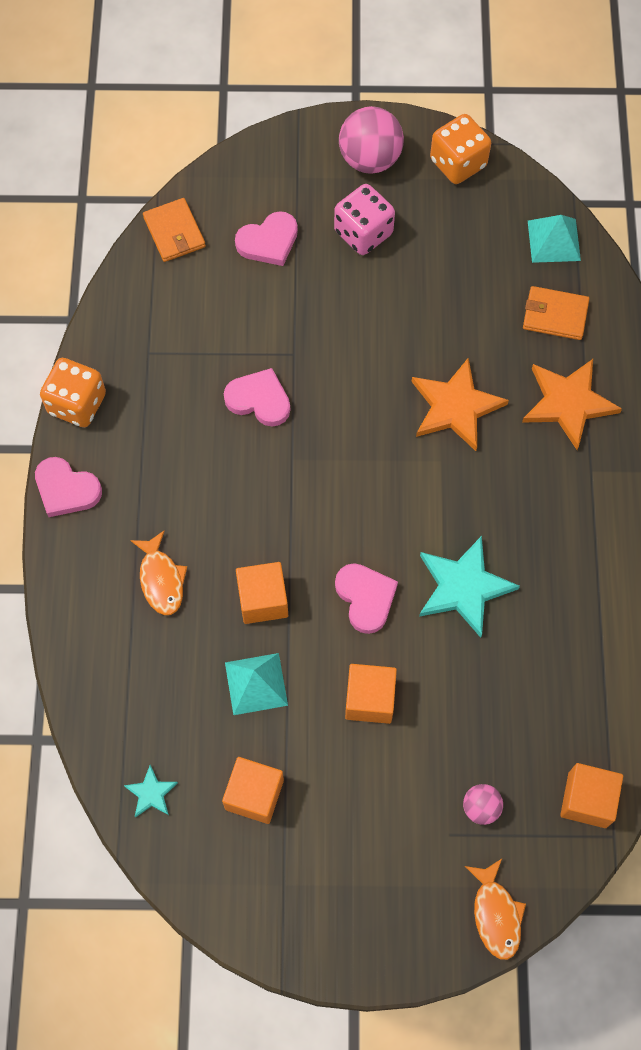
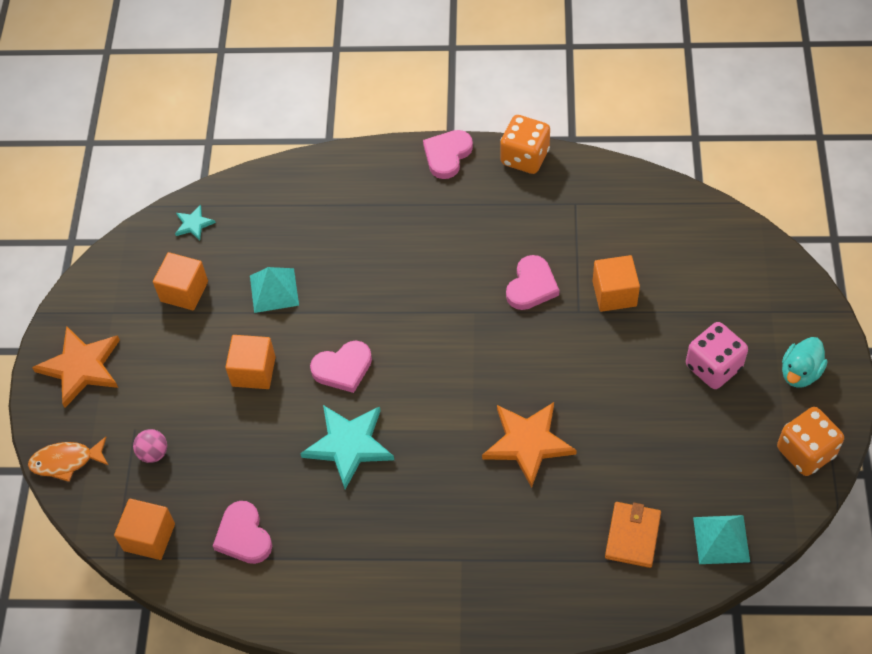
camera: 95 degrees right, 10 degrees down
(161, 579) = (367, 222): orange fish -> none
(174, 232) = (699, 217): orange wallet -> none
(263, 600) = (345, 293): orange cube -> orange cube (614, 293)
(268, 241) = (696, 289): pink heart -> pink heart (243, 536)
(370, 159) = (800, 373): pink ball -> turquoise duck
(568, 403) = (534, 543): orange star -> orange star (81, 367)

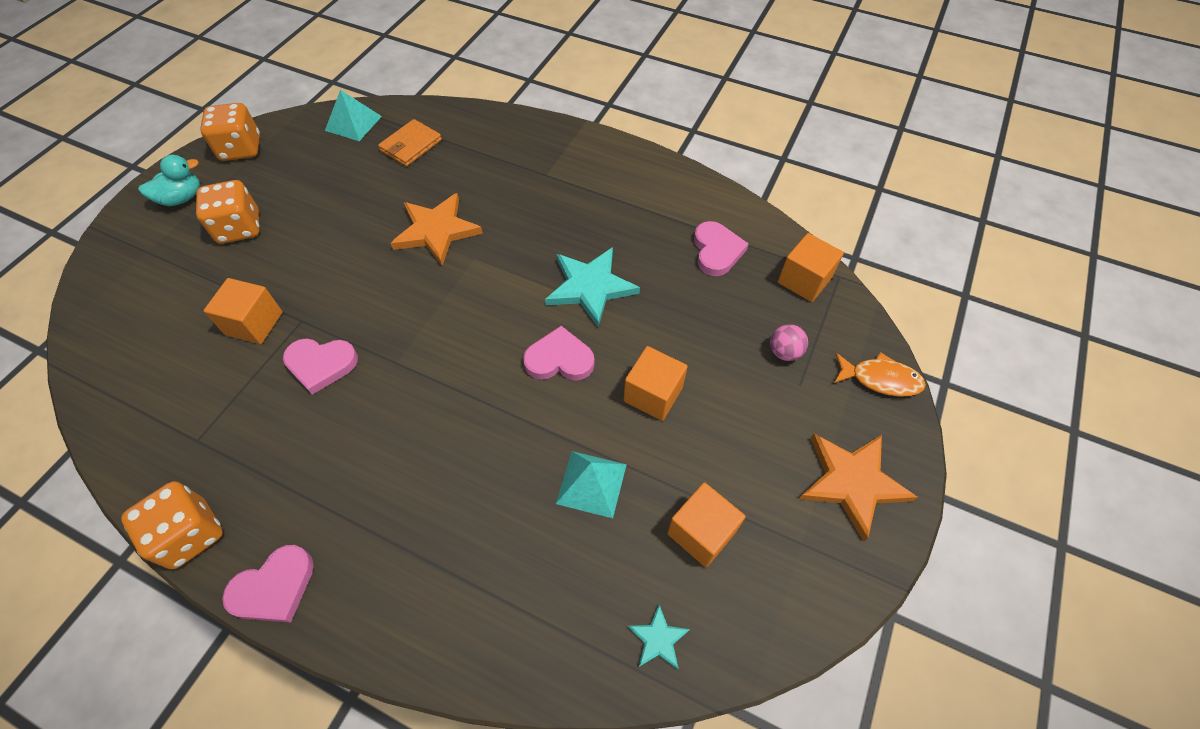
camera: 160 degrees left, 0 degrees up
(531, 286) = (321, 365): pink heart -> pink heart turned 135 degrees counterclockwise
(713, 367) = (239, 228): pink dice -> orange dice

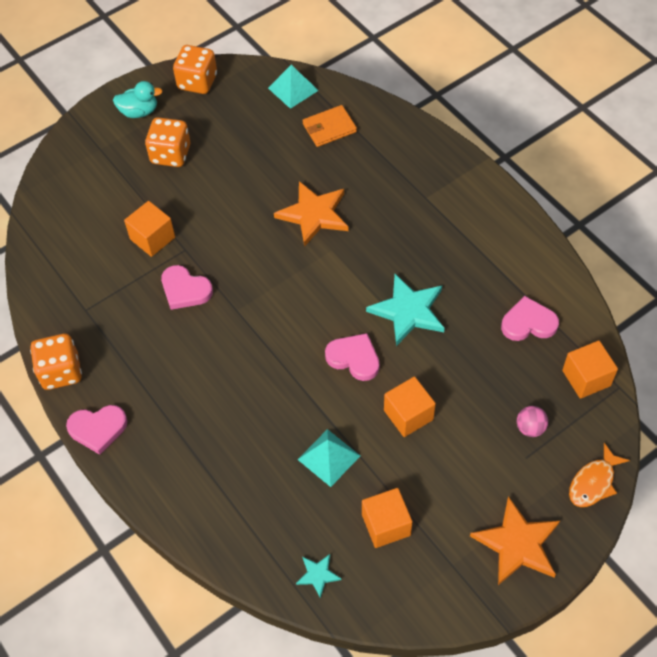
camera: 30 degrees right, 0 degrees up
(716, 251) = (528, 323): pink heart -> pink heart turned 120 degrees counterclockwise
(880, 379) = (593, 482): orange fish -> orange fish turned 90 degrees clockwise

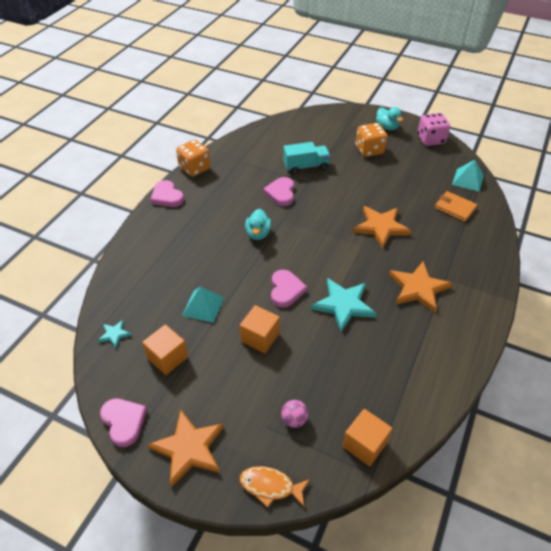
camera: 60 degrees right, 10 degrees down
(152, 238) = (306, 166): orange cube -> turquoise truck
(197, 82) = (430, 140): orange dice -> pink dice
(243, 347) = (258, 234): none -> turquoise duck
(425, 229) = (418, 288): none -> orange star
(528, 323) = (387, 383): pink heart -> pink heart (124, 422)

